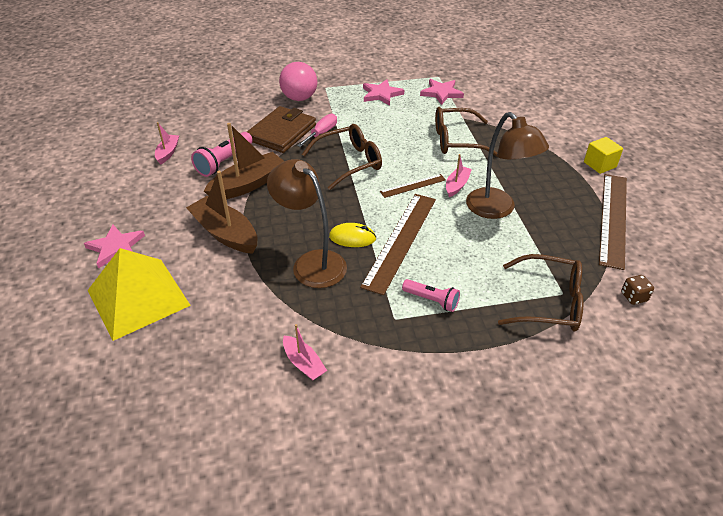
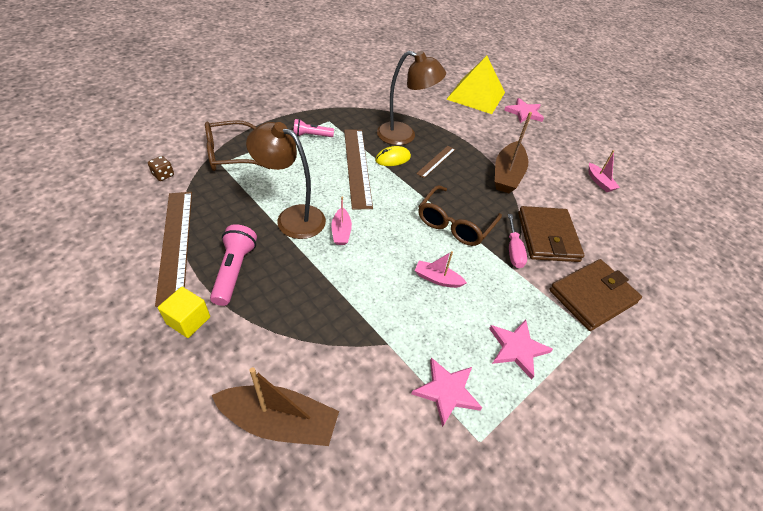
camera: 145 degrees right, 5 degrees up
(224, 162) = (549, 188): pink flashlight -> pink flashlight (234, 271)
(225, 233) = (476, 137): brown boat -> brown boat (279, 421)
(299, 98) = (592, 296): pink ball -> brown wallet
(303, 363) = (362, 92): pink boat -> pink boat (437, 279)
(413, 186) = (380, 217): brown ruler -> brown ruler (436, 161)
(456, 140) = (373, 295): brown glasses -> none

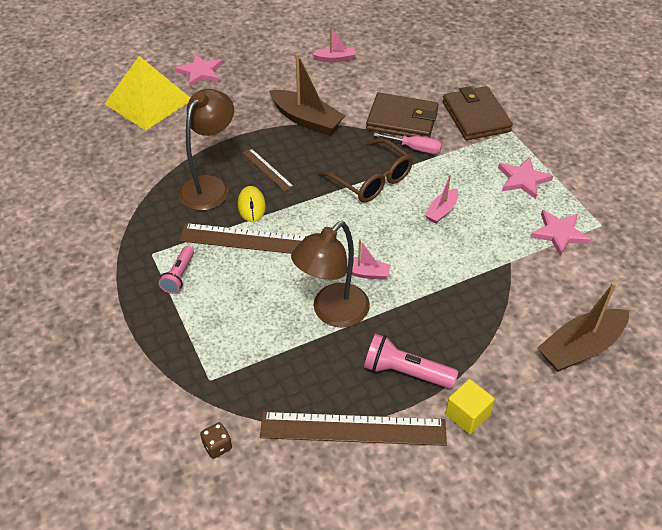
camera: 70 degrees left, 0 degrees up
(230, 154) = (193, 368): brown glasses -> none
(279, 421) = (580, 348): brown boat -> brown boat turned 150 degrees counterclockwise

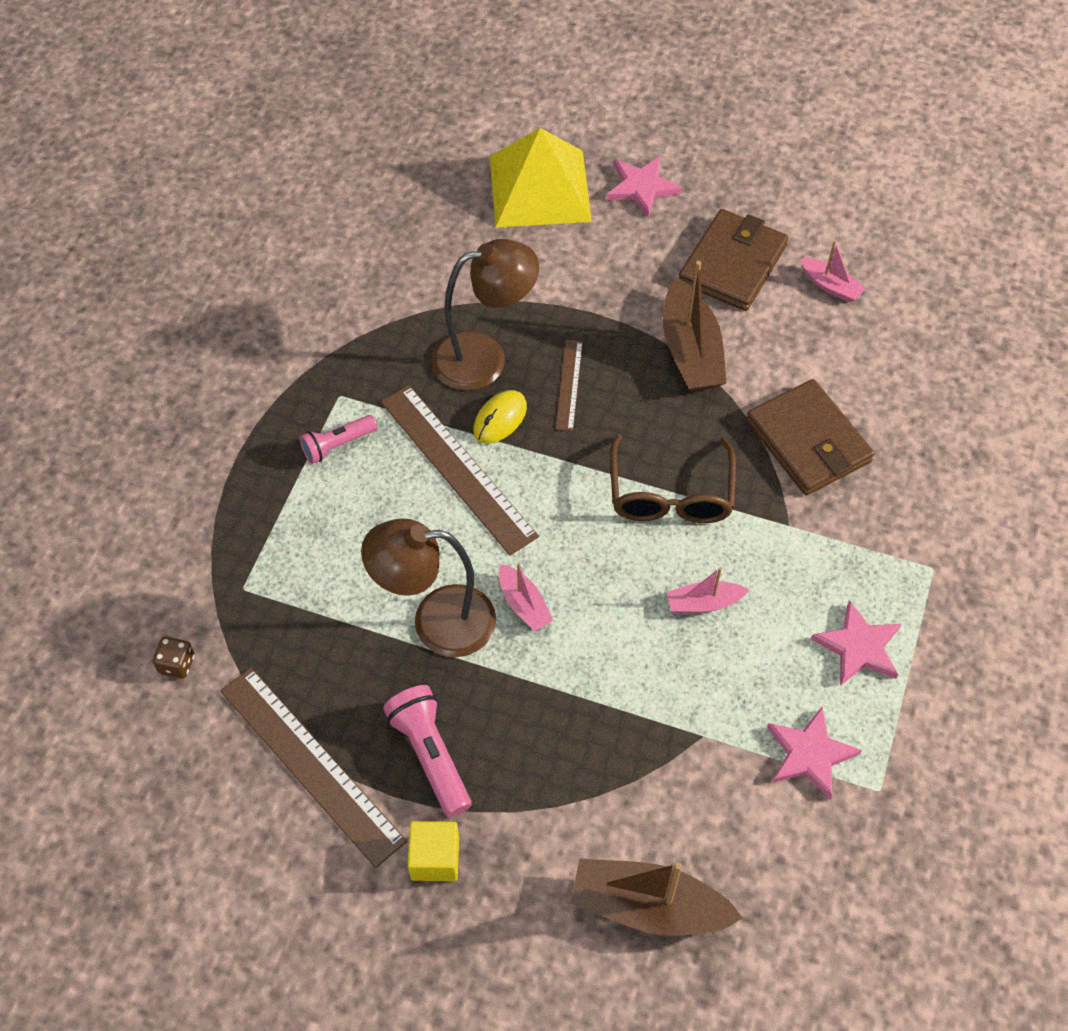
camera: 45 degrees right, 10 degrees up
(415, 148) = (775, 494): pink screwdriver -> none
(476, 117) = (911, 511): brown wallet -> brown wallet (732, 264)

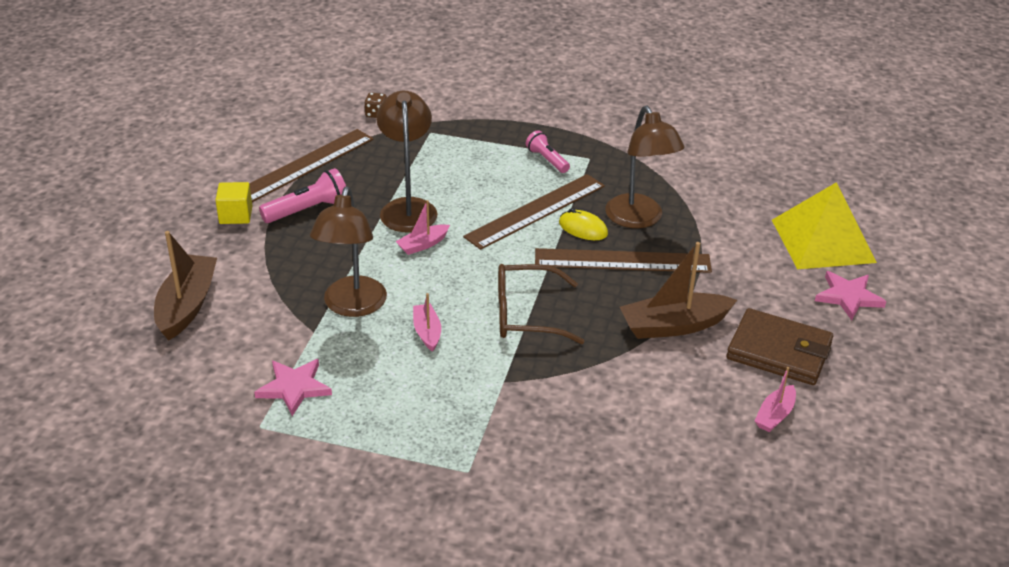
camera: 85 degrees right, 20 degrees down
(569, 385) = (622, 261): brown ruler -> brown ruler, size x1.97
(652, 690) = (352, 306): none -> brown lamp
(808, 441) = (592, 395): brown wallet -> none
(858, 647) = (389, 419): pink star -> none

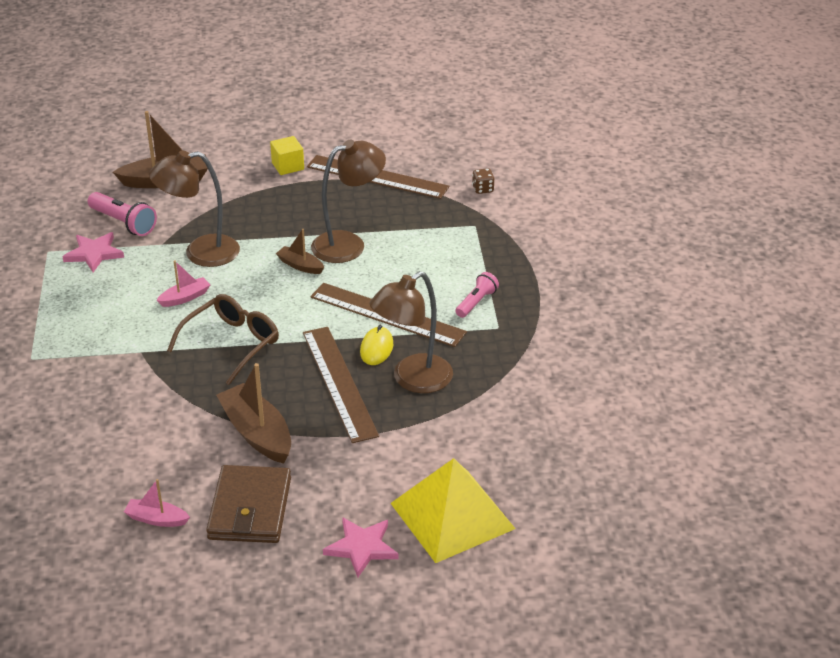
camera: 70 degrees right, 0 degrees up
(308, 210) = (315, 196): pink flashlight -> pink flashlight (124, 223)
(423, 244) = (300, 266): pink boat -> brown boat
(526, 315) = (232, 343): brown glasses -> brown glasses turned 60 degrees clockwise

